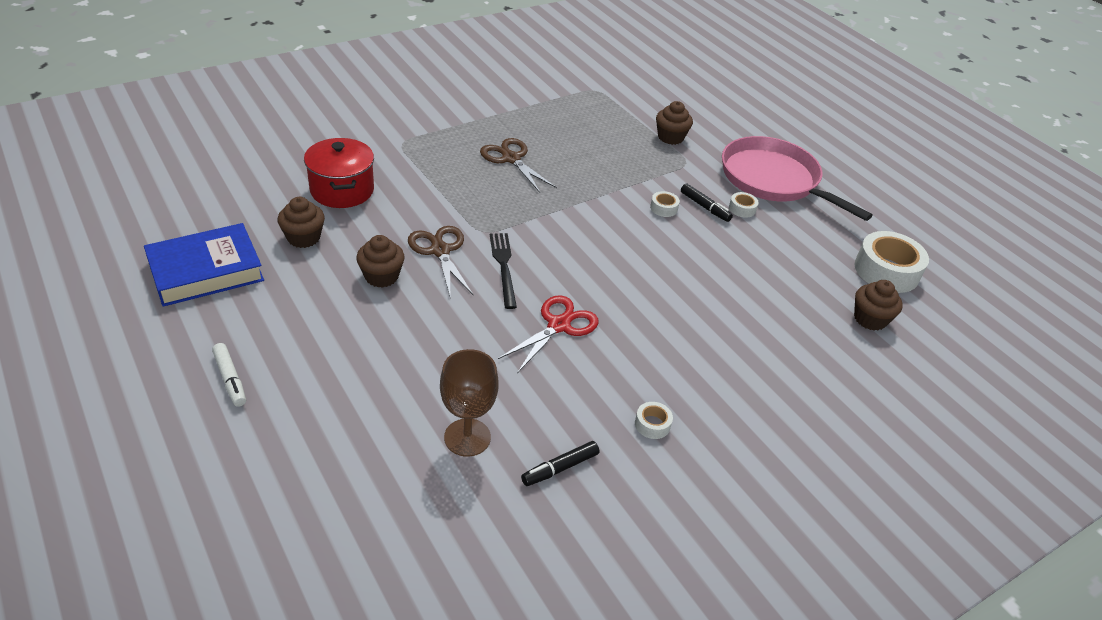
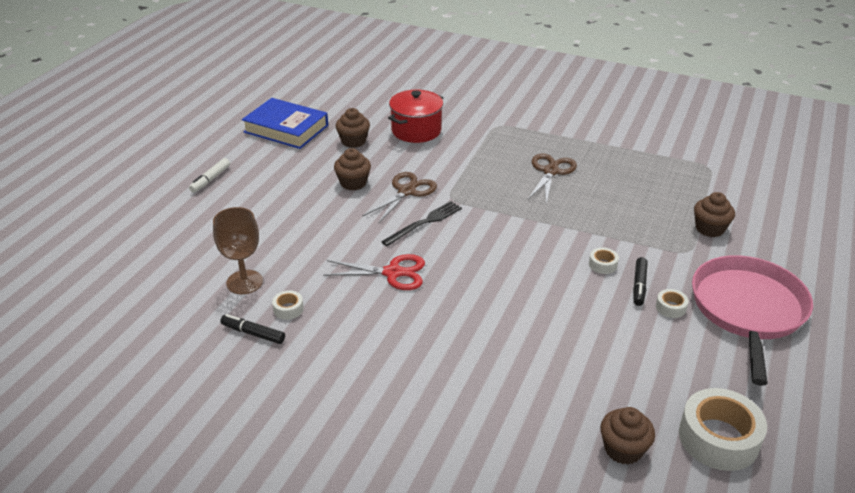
camera: 60 degrees right, 5 degrees down
(652, 424) = (337, 360): white tape -> white tape (288, 309)

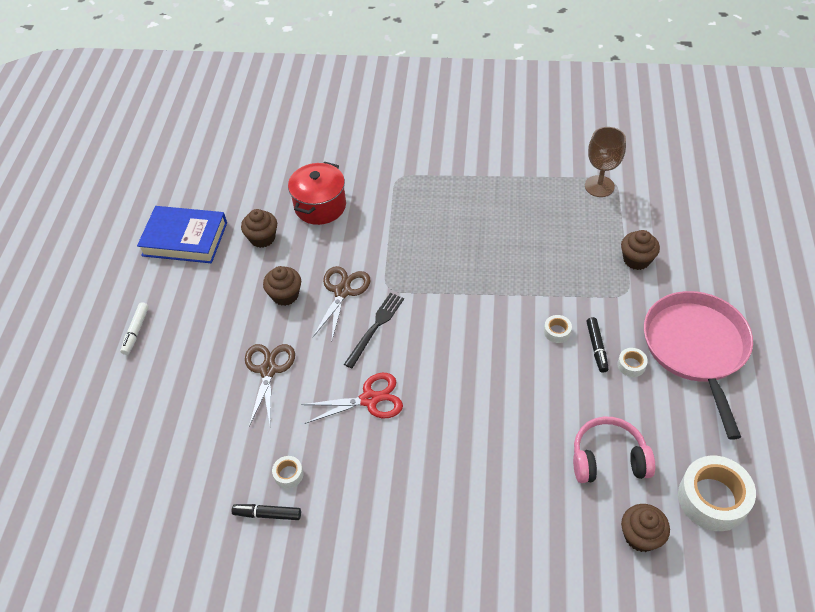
camera: 15 degrees left, 15 degrees up
(244, 282) = (231, 454): brown goblet -> brown goblet (599, 186)
(550, 171) = (471, 227): brown scissors -> brown scissors (268, 370)
(614, 376) = (608, 459): none -> pink headphones

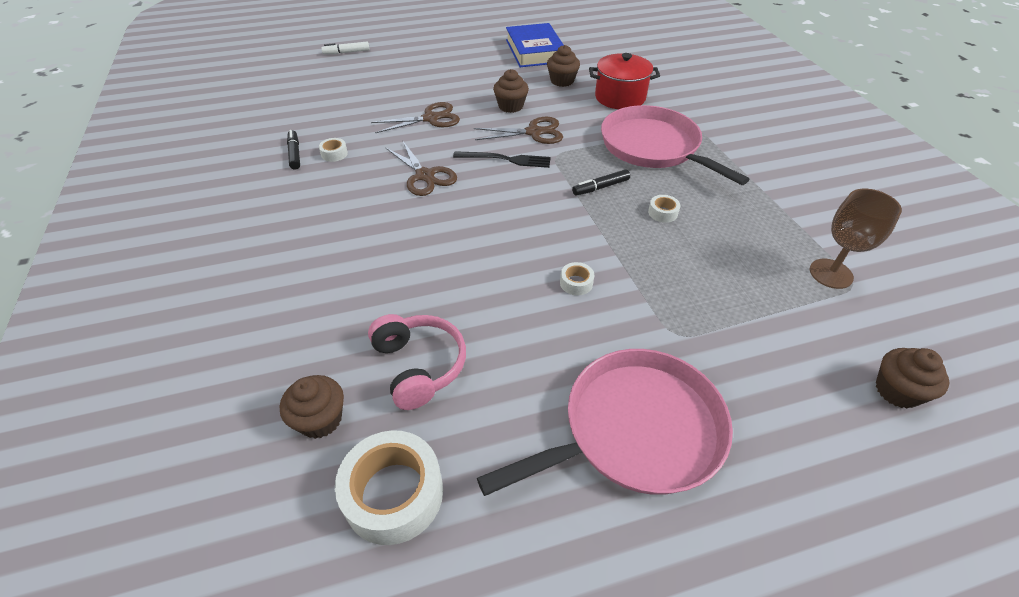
camera: 65 degrees right, 5 degrees down
(136, 331) = (437, 57): white marker -> white marker (346, 52)
(369, 399) = (425, 176): red scissors -> brown scissors
(411, 216) = (653, 147): none -> pink pan
(596, 347) = (574, 323): black marker -> black marker (600, 187)
(631, 365) = (566, 362): white tape -> white tape (662, 213)
(636, 260) = (740, 334): brown cupcake -> brown cupcake (897, 391)

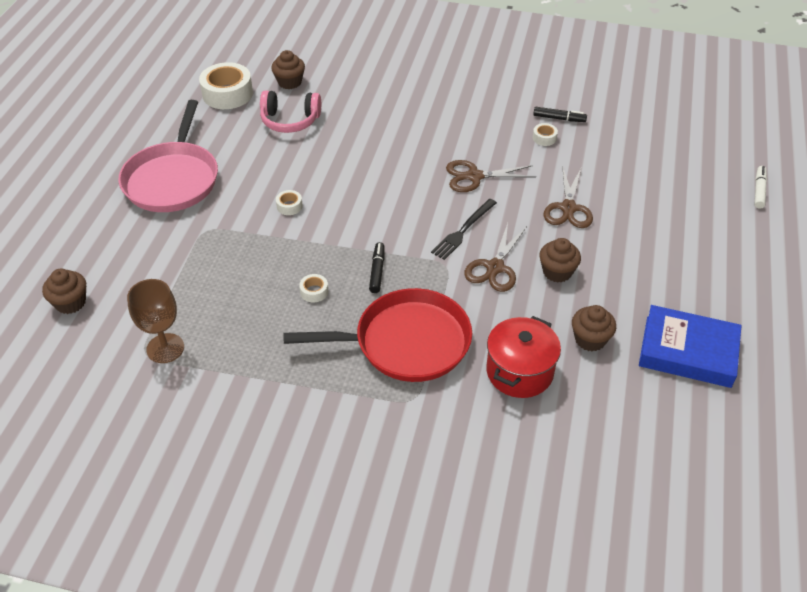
camera: 120 degrees right, 0 degrees up
(653, 147) = (406, 342): pink pan -> red pan

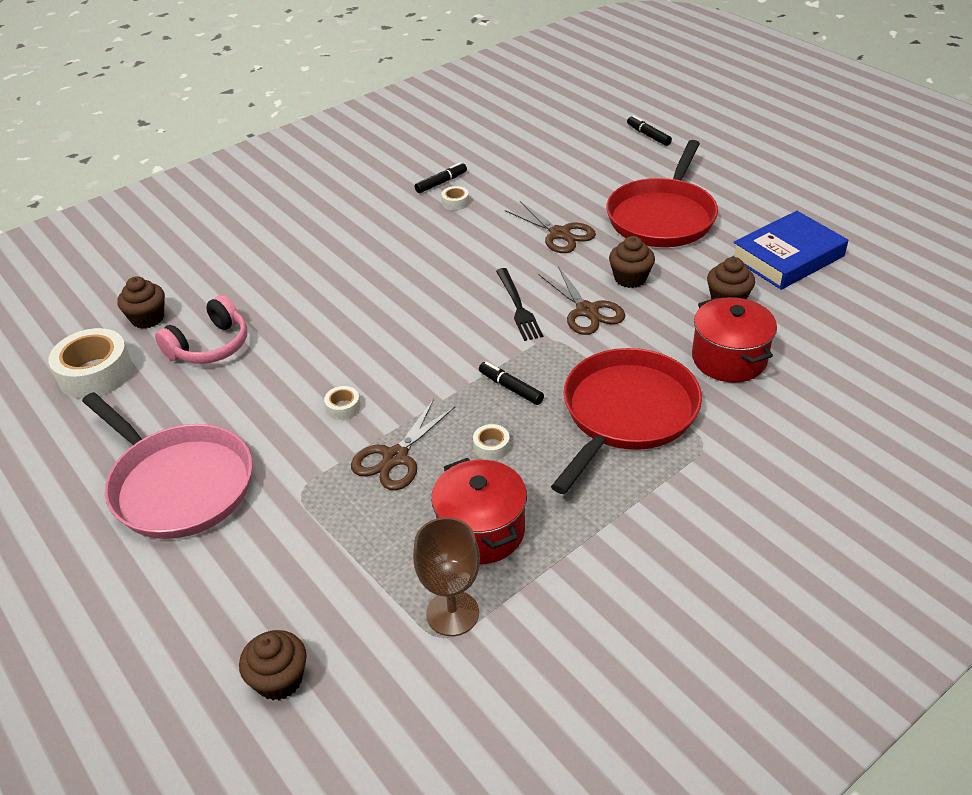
camera: 50 degrees left, 5 degrees down
(238, 326) = (481, 531): none -> red pot
(474, 176) = (454, 265): brown scissors -> brown scissors (395, 457)
(655, 253) = (662, 217): none -> red pan
(759, 190) = (648, 135): white marker -> black marker

